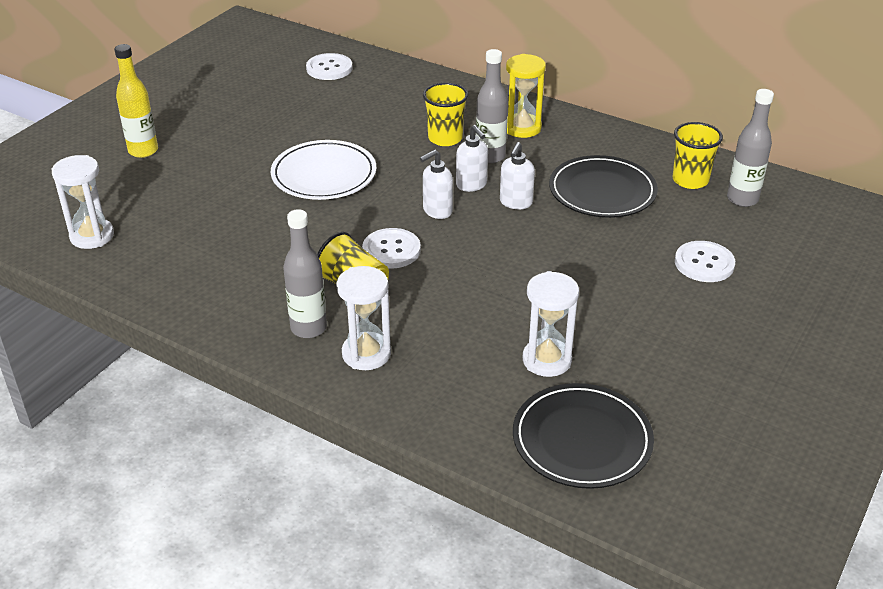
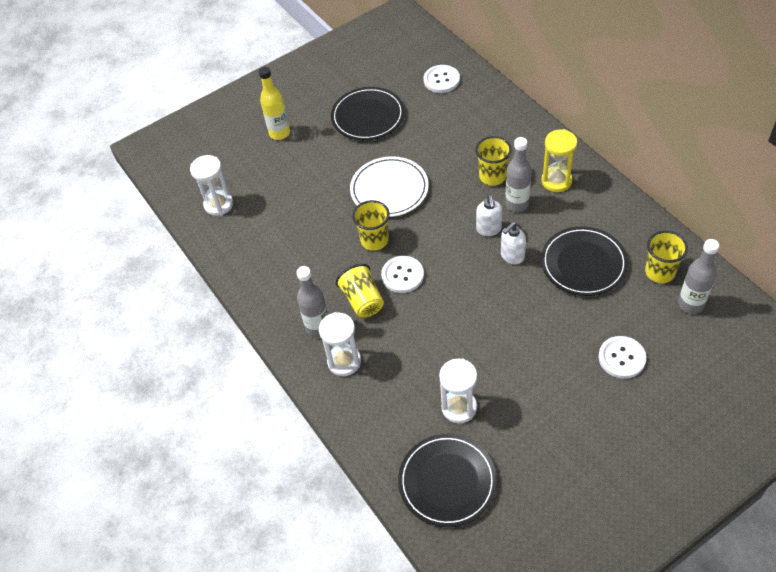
camera: 30 degrees right, 15 degrees up
(255, 115) = (368, 116): none -> black plate
(334, 225) = (374, 240): none -> yellow cup
(437, 211) = (451, 247): white soap dispenser -> none

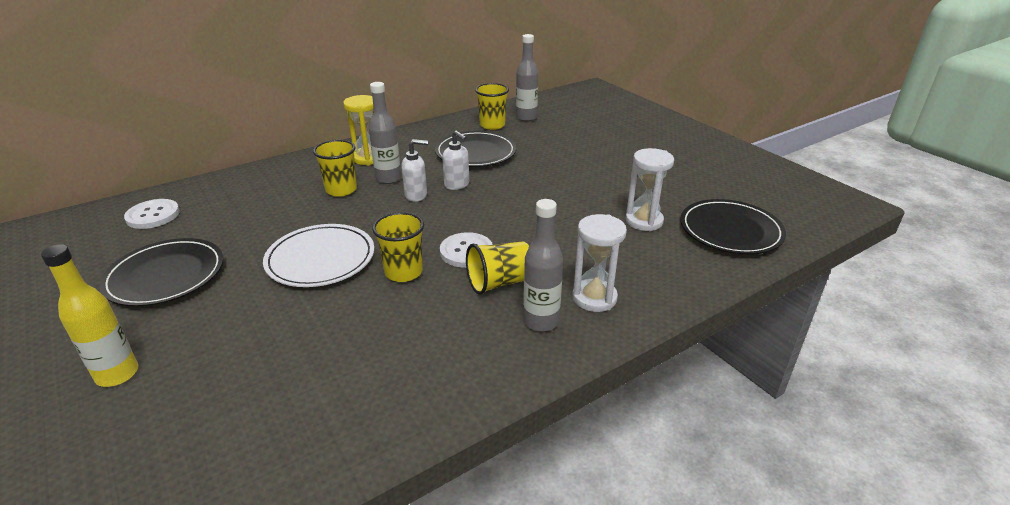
camera: 95 degrees left, 20 degrees down
(219, 204) = (243, 459): white hourglass -> none
(621, 358) = (579, 145): white button -> none

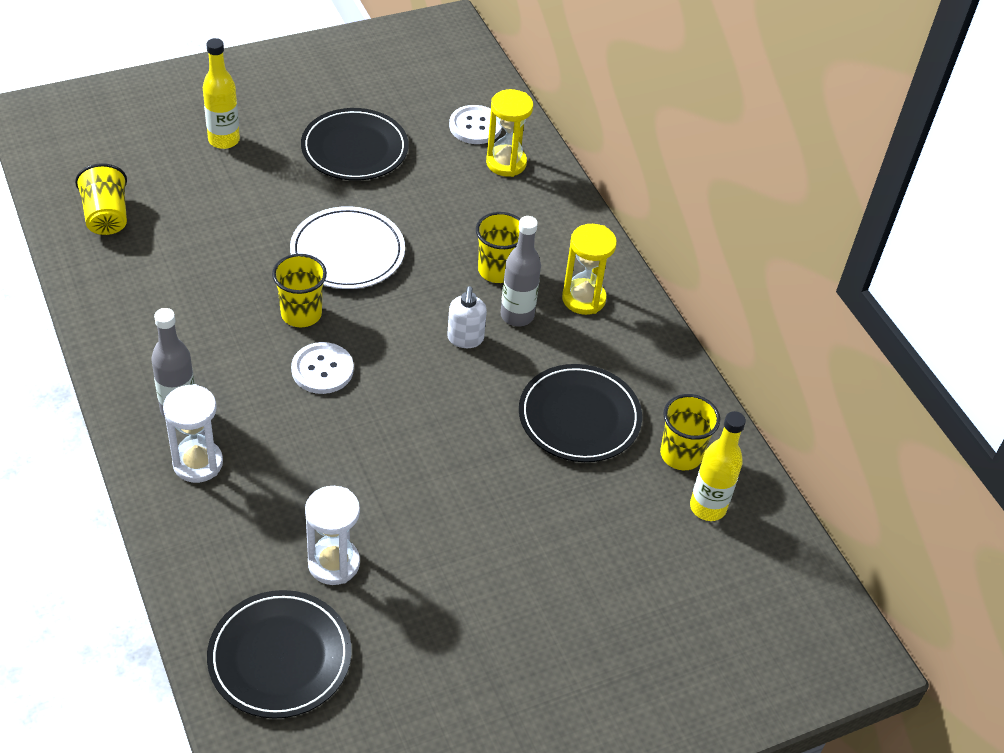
camera: 95 degrees right, 15 degrees up
(209, 197) = (506, 163): none -> yellow hourglass
(457, 185) = (484, 382): white soap dispenser -> none
(500, 282) = (254, 389): yellow cup -> yellow cup (106, 216)
(526, 118) = (707, 507): grey bottle -> yellow bottle

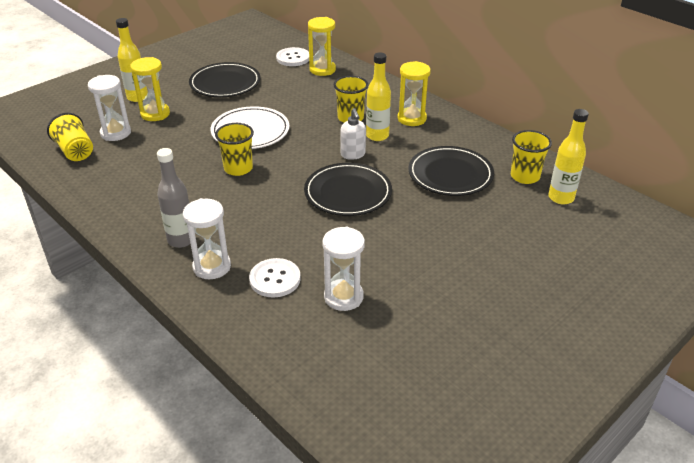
camera: 15 degrees left, 10 degrees down
(169, 199) = (115, 133): none -> white hourglass
(235, 179) = (155, 114): none -> yellow hourglass
(280, 657) = (339, 366): black plate -> black plate (348, 193)
(322, 369) = (270, 193): white button -> white button (275, 279)
(517, 315) = (377, 136): grey bottle -> yellow bottle

